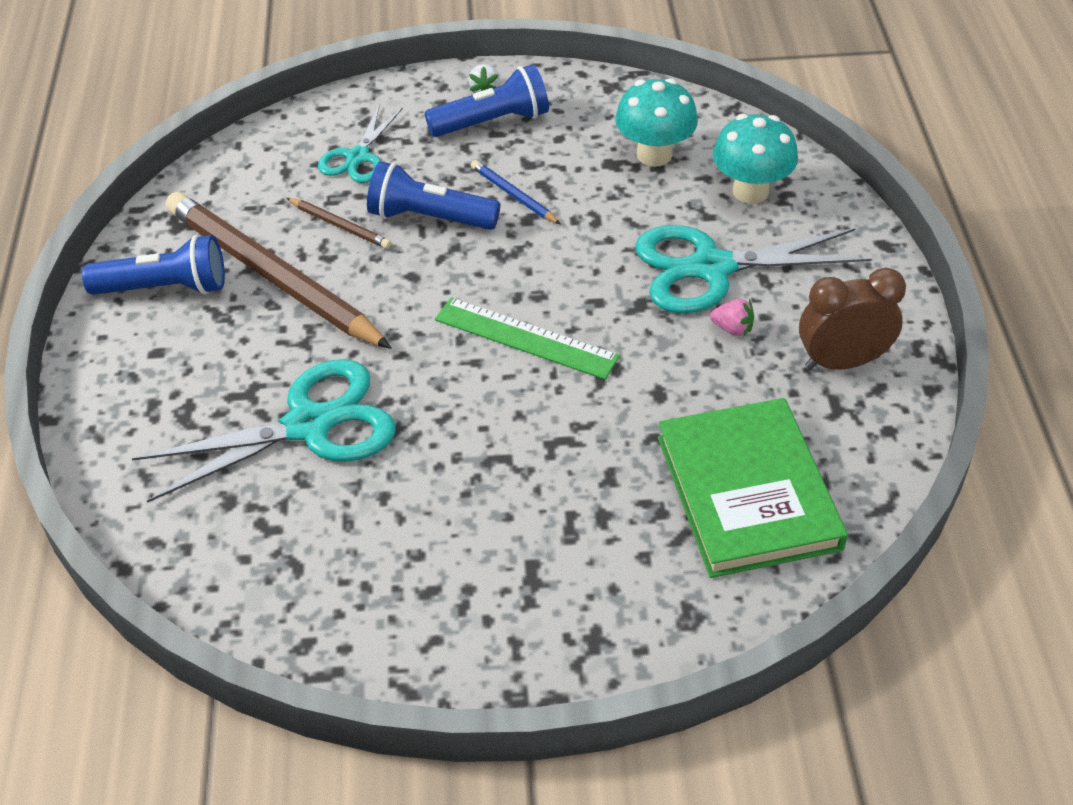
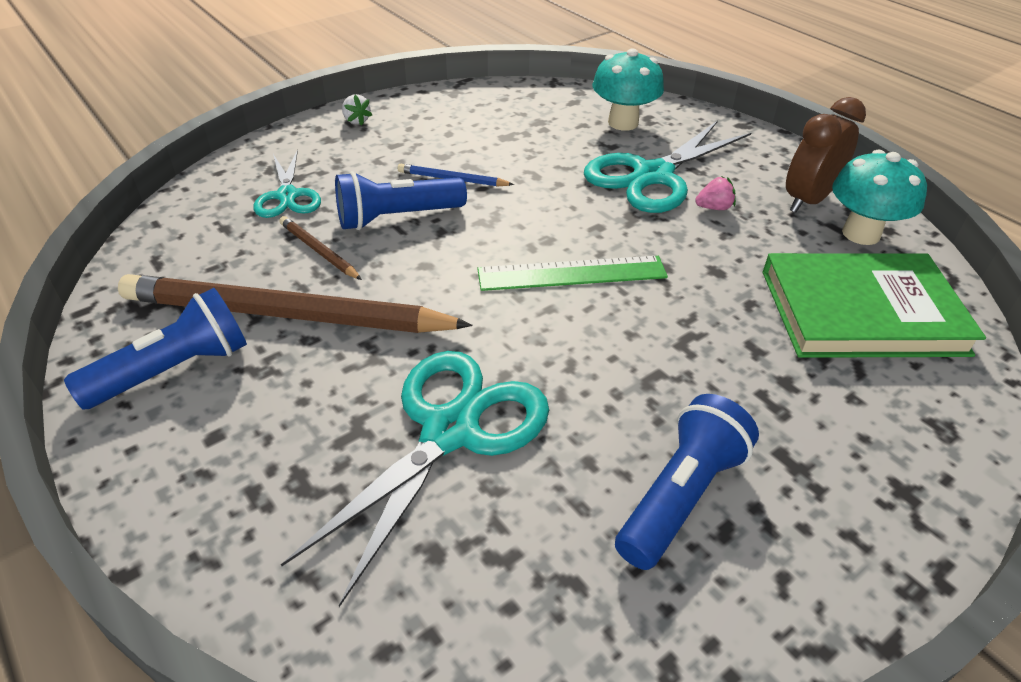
camera: 35 degrees left, 5 degrees down
(340, 225) = (319, 251): brown pencil -> brown pencil turned 135 degrees counterclockwise
(492, 122) = (384, 138): blue flashlight -> blue flashlight (680, 496)
(654, 155) = (531, 122): turquoise mushroom -> turquoise mushroom (861, 234)
(748, 492) = (861, 311): green book -> green book turned 45 degrees counterclockwise

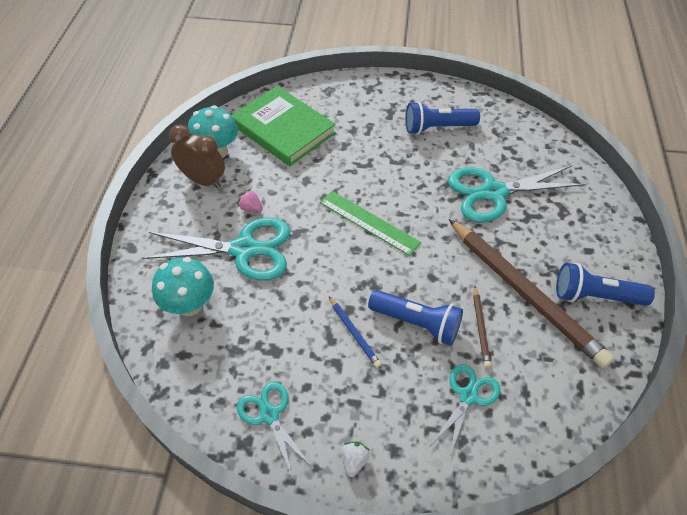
camera: 135 degrees left, 10 degrees up
(456, 109) = (269, 415): none -> turquoise scissors
(807, 200) = (203, 180): brown clock -> brown clock turned 150 degrees counterclockwise

